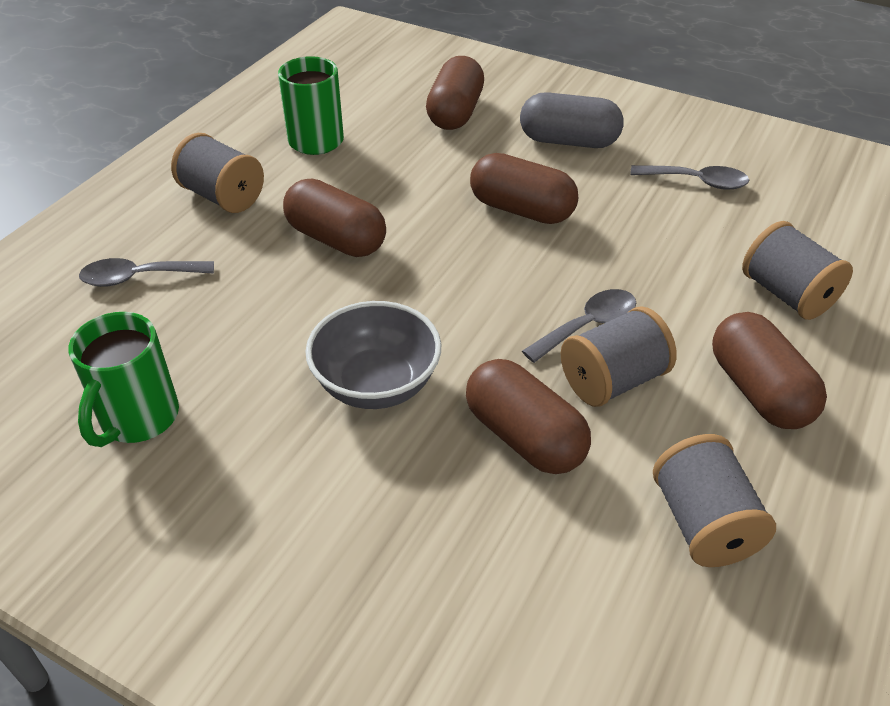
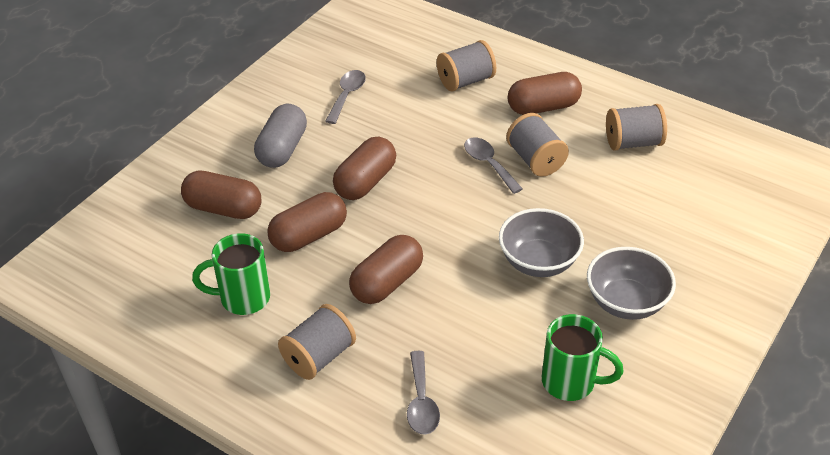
camera: 85 degrees left, 0 degrees up
(286, 493) = (626, 302): none -> grey bowl
(524, 437) = (579, 200): brown capsule -> brown capsule (309, 236)

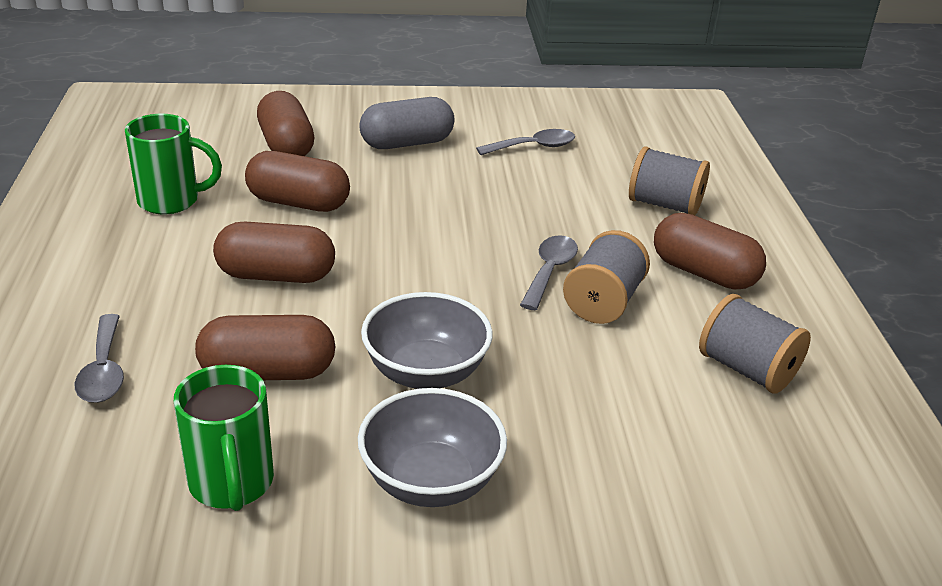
camera: 50 degrees right, 10 degrees down
(243, 298) = (171, 201): green mug -> green mug turned 135 degrees clockwise
(319, 357) = (123, 275): grey spool -> none
(365, 182) = (418, 205): brown capsule -> brown capsule (268, 372)
(421, 402) = (104, 371): grey spoon -> grey spoon turned 60 degrees counterclockwise

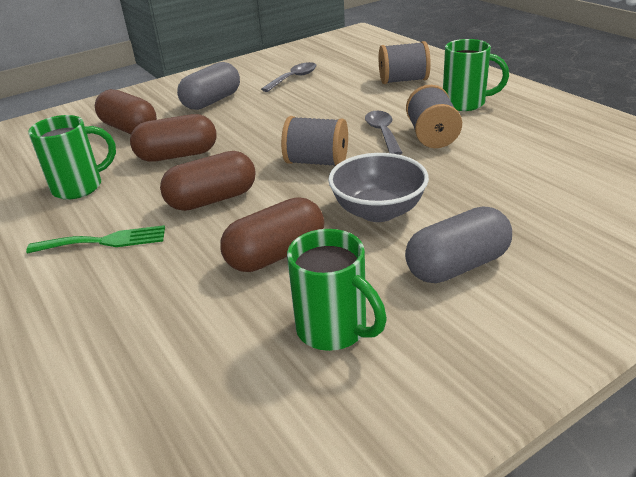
camera: 25 degrees left, 0 degrees up
(104, 371) = (151, 306): grey spoon -> none
(133, 277) = (104, 241): none -> green fork
(431, 481) = (457, 266): grey bowl -> grey capsule
(703, 273) = (465, 103): brown capsule -> green mug
(747, 369) = (546, 137): grey spool -> grey spool (317, 162)

